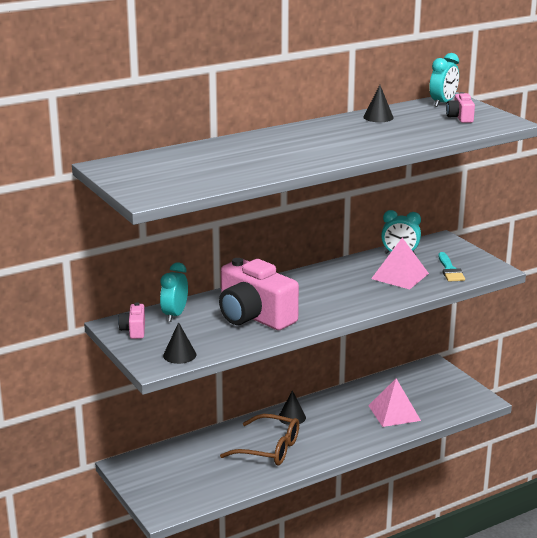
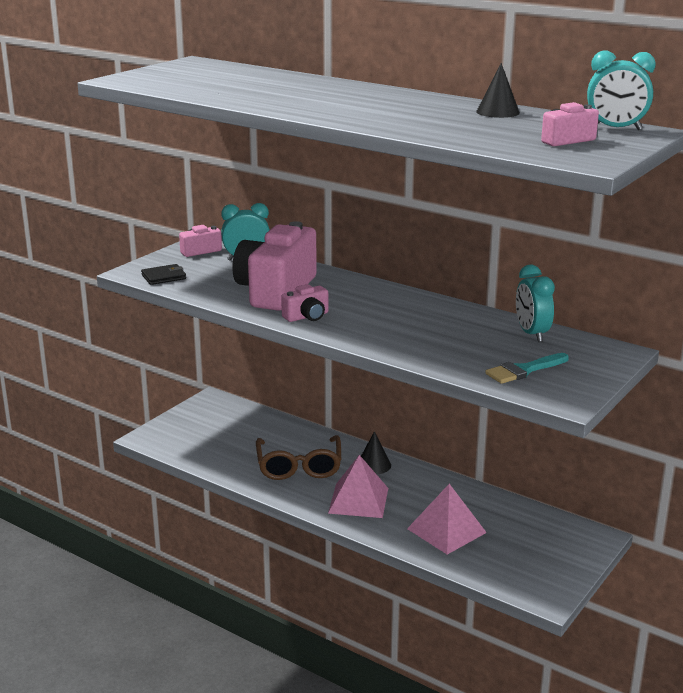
camera: 65 degrees right, 0 degrees up
(179, 355) = (163, 277): black cone -> black wallet
(313, 315) = (307, 316): none -> pink camera
(400, 276) = (466, 344): pink pyramid -> pink pyramid (358, 500)

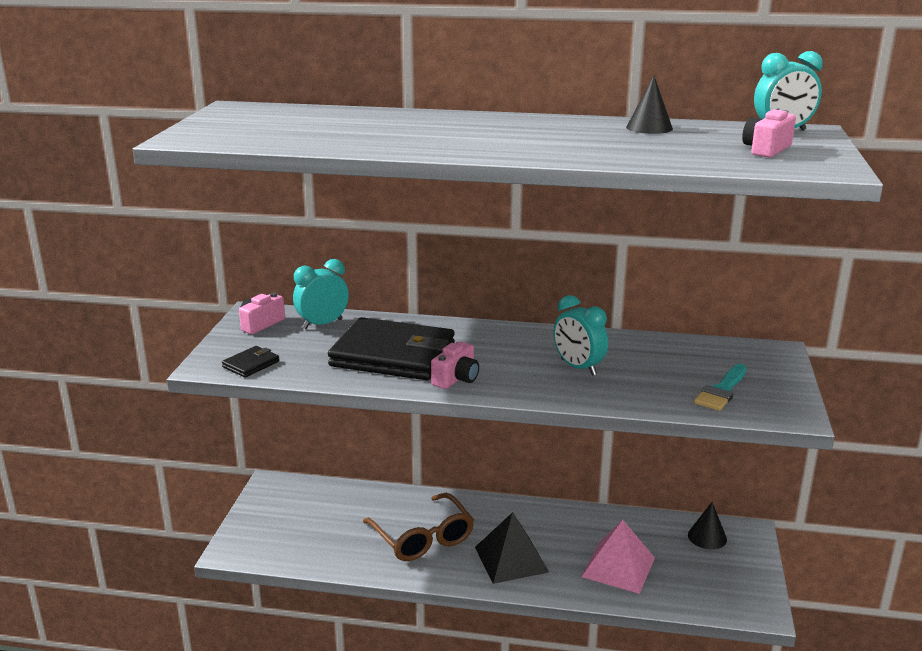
camera: 25 degrees left, 0 degrees up
(276, 291) = (393, 355): pink camera -> black wallet
(358, 500) = (511, 559): pink pyramid -> black pyramid
(373, 465) = (495, 515): black cone -> black cone (707, 537)
(531, 334) = (685, 349): turquoise clock -> turquoise clock (578, 367)

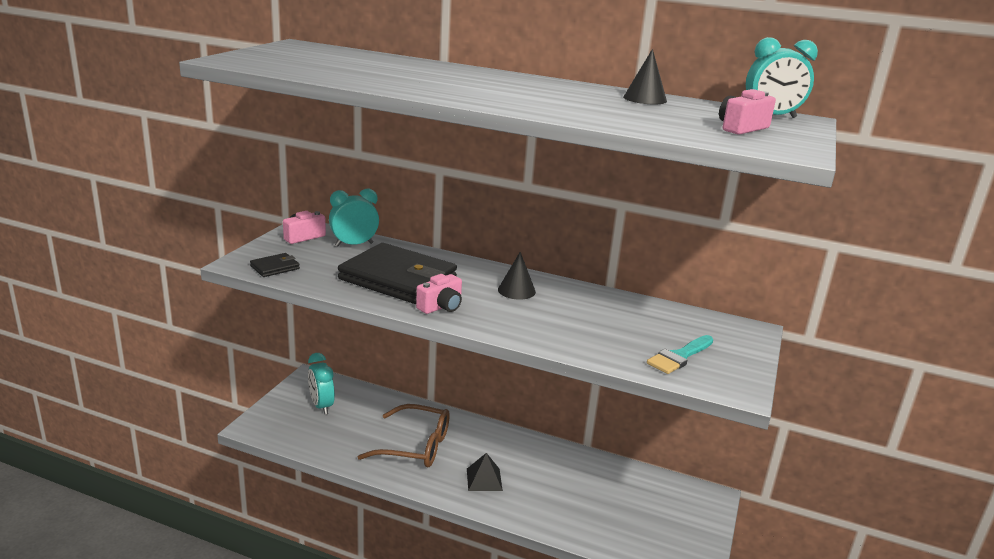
camera: 10 degrees right, 0 degrees up
(422, 538) = (415, 446): brown glasses -> brown glasses turned 60 degrees counterclockwise
(511, 559) = (484, 479): black pyramid -> black pyramid, size x0.64
(578, 367) = (556, 314): turquoise clock -> turquoise clock (321, 406)
(618, 567) = (577, 505): pink pyramid -> none
(707, 537) = (671, 494): black cone -> black cone (516, 290)

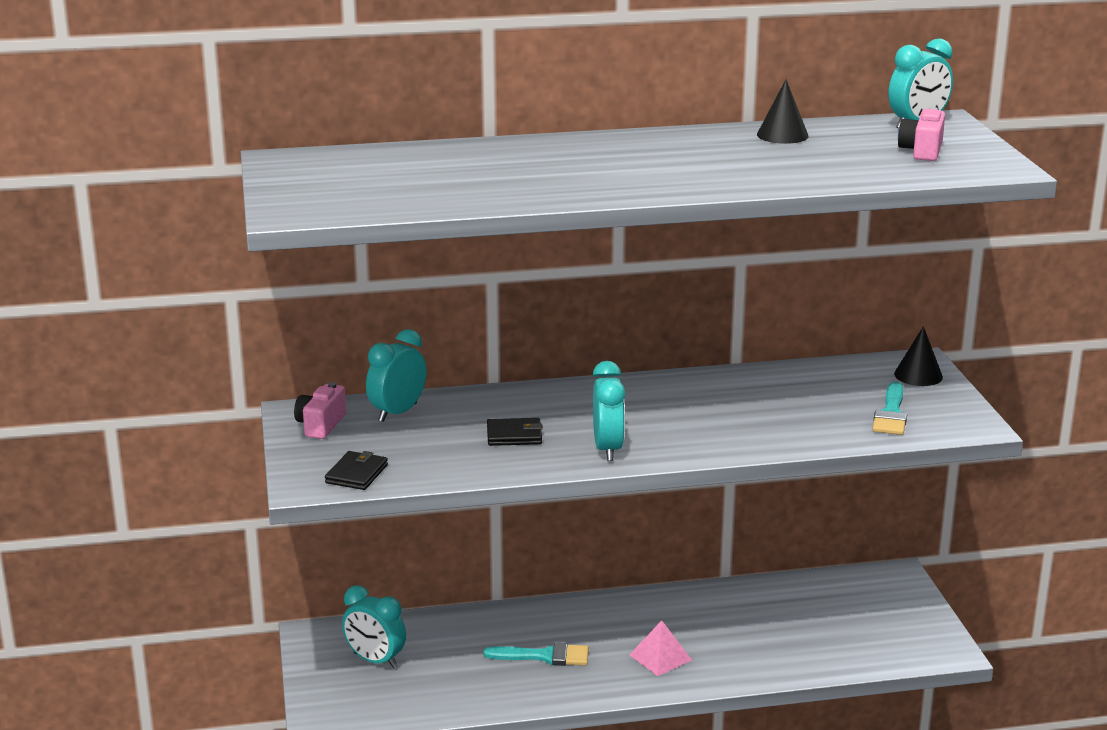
camera: 30 degrees left, 0 degrees up
(397, 279) = (514, 435): black wallet -> black wallet, size x0.42
(415, 446) = (544, 656): brown glasses -> turquoise brush
(441, 307) = (608, 449): pink camera -> turquoise clock
(484, 479) = (660, 657): black pyramid -> pink pyramid
(516, 290) = (654, 402): black cone -> black cone (918, 375)

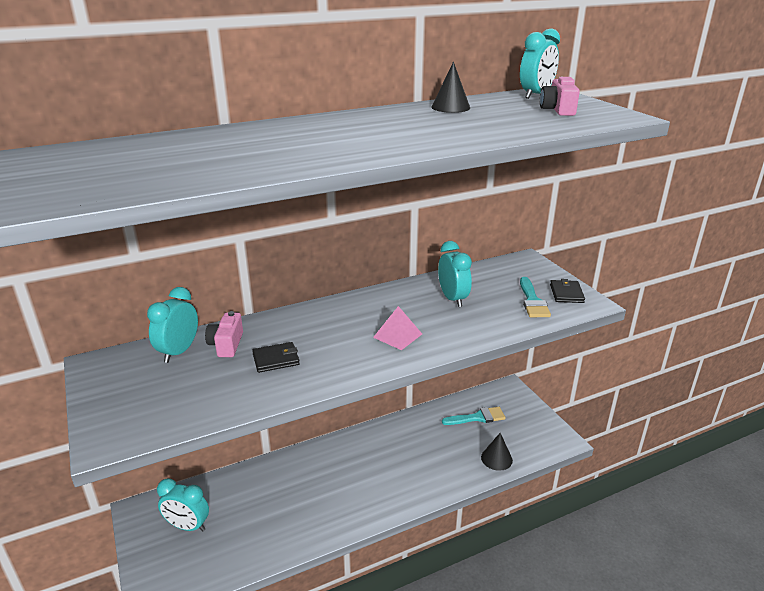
camera: 15 degrees left, 5 degrees up
(321, 425) = (115, 373): pink camera -> pink camera (226, 345)
(357, 474) = (151, 420): black wallet -> black wallet (566, 293)
(544, 656) = (310, 497): turquoise brush -> turquoise brush (477, 417)
(608, 449) = (351, 361): turquoise clock -> turquoise clock (452, 299)
(660, 657) = (388, 482): pink pyramid -> pink pyramid (397, 335)
(918, 375) = (532, 269): black cone -> black cone (496, 458)

